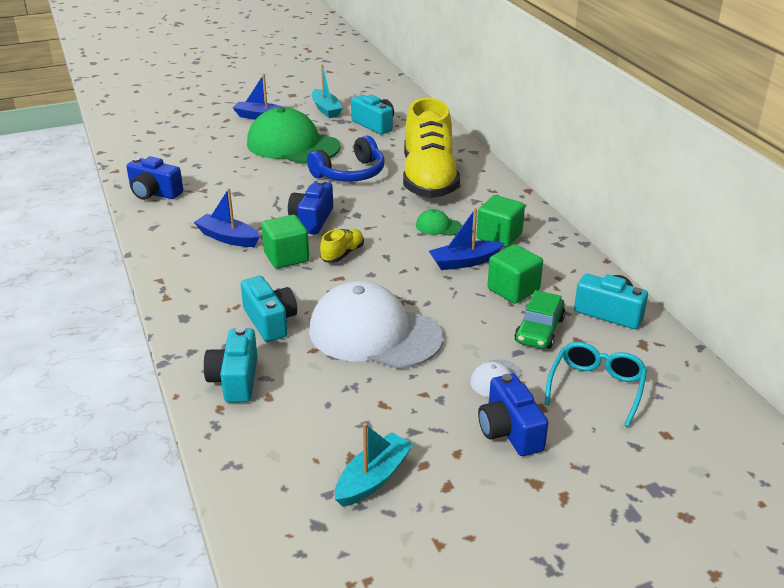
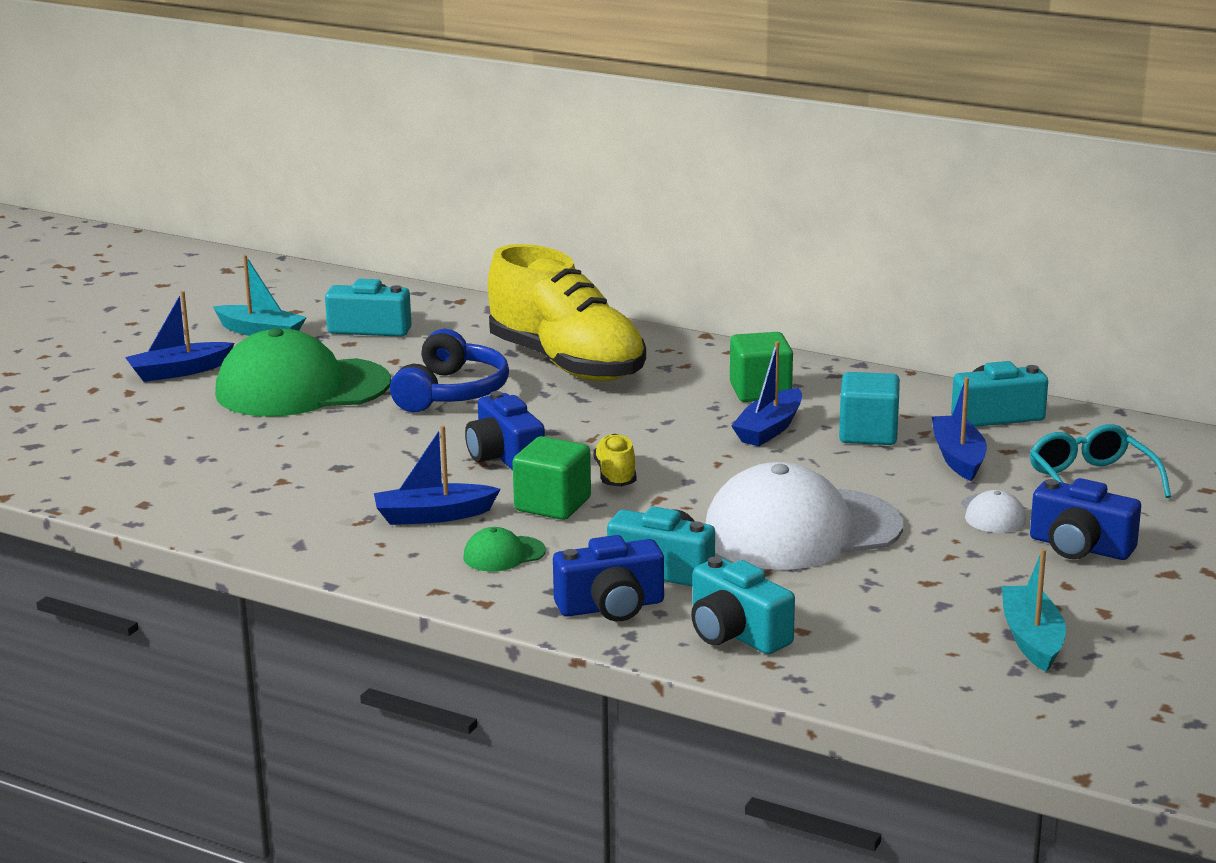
camera: 40 degrees left, 10 degrees down
(154, 193) = (213, 510): blue camera -> blue camera (611, 607)
(438, 226) = (673, 407): green cap -> green cap (504, 554)
(513, 290) = (868, 434): green cube -> turquoise cube
(539, 330) = (958, 457): green car -> blue boat

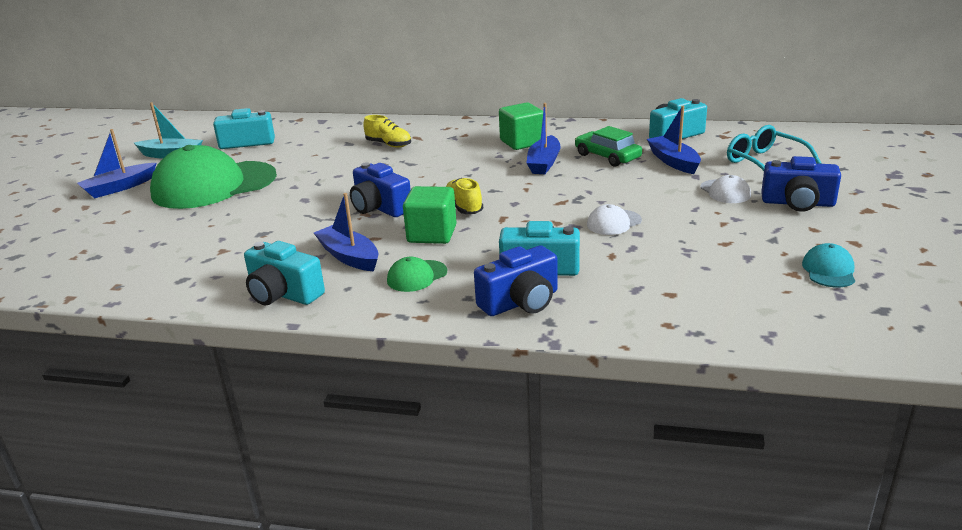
camera: 15 degrees left, 5 degrees up
(433, 516) = (349, 257): blue boat -> blue boat turned 75 degrees clockwise
(451, 392) = (321, 172): blue headphones -> none
(566, 364) = (389, 145): yellow shoe -> yellow shoe, size x0.40
(736, 634) = (626, 305): turquoise camera -> turquoise camera (283, 294)
(801, 530) = (614, 222): white cap -> white cap, size x0.41
(868, 434) = (607, 156): turquoise cube -> green car
(1031, 639) = (829, 270): turquoise boat -> turquoise cap

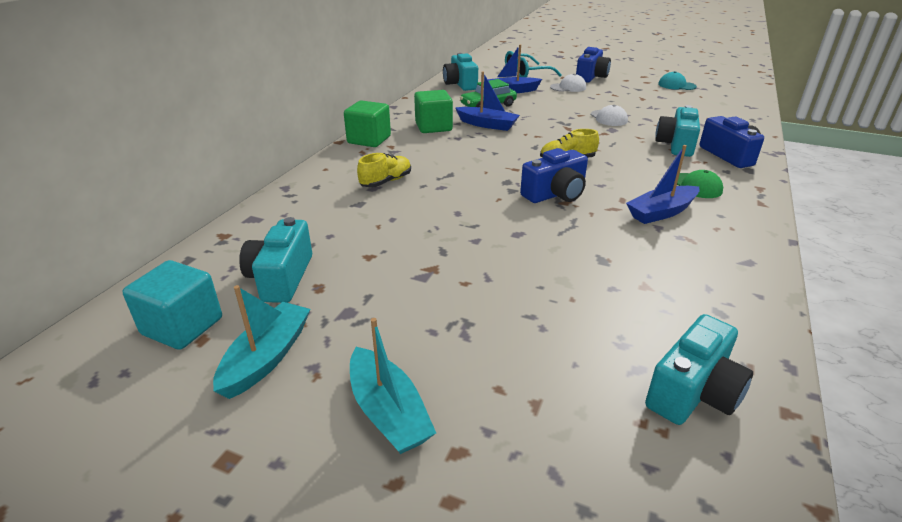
camera: 80 degrees left, 5 degrees up
(119, 188) = (388, 412): blue boat -> turquoise boat
(203, 133) = (182, 326): none -> turquoise cube
(214, 185) = (438, 302): green cap -> none
(283, 294) = (739, 246): turquoise camera -> turquoise camera (693, 392)
(432, 234) = (618, 175): green cube -> green cube (369, 140)

